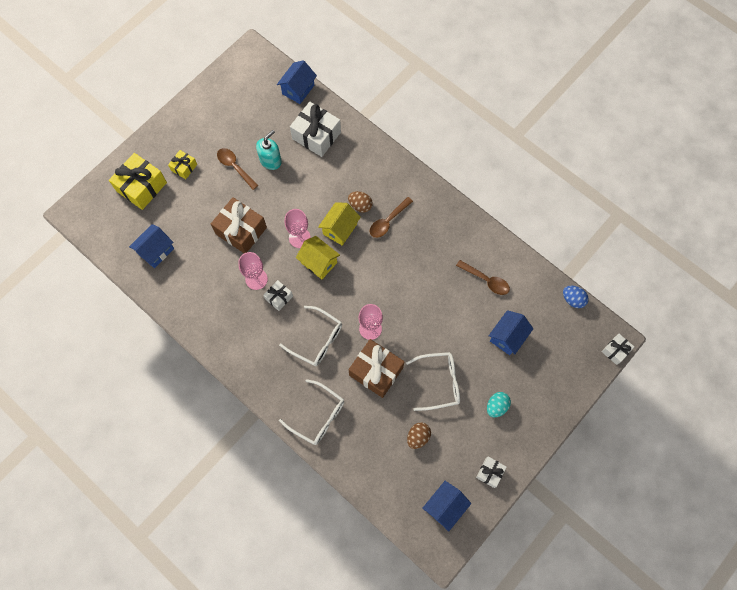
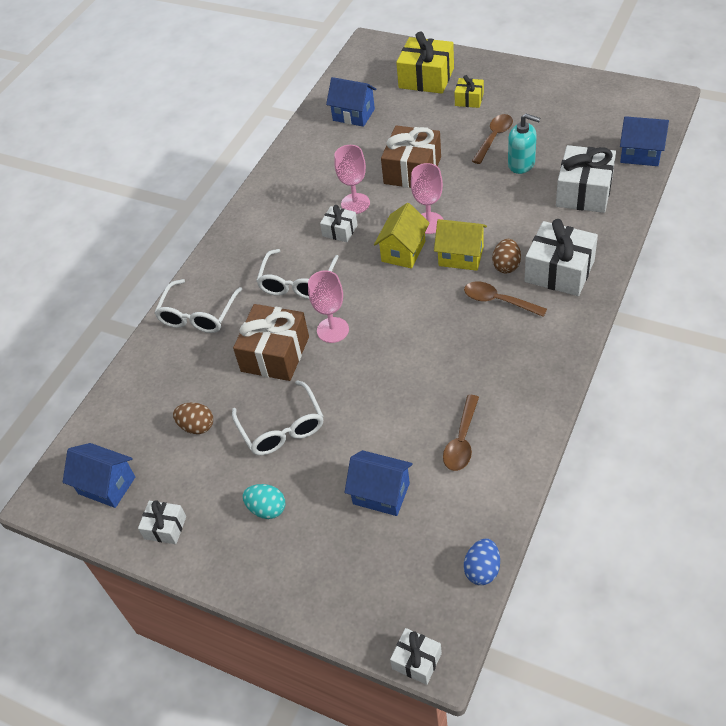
camera: 80 degrees right, 20 degrees down
(378, 178) = (559, 271): none -> white gift

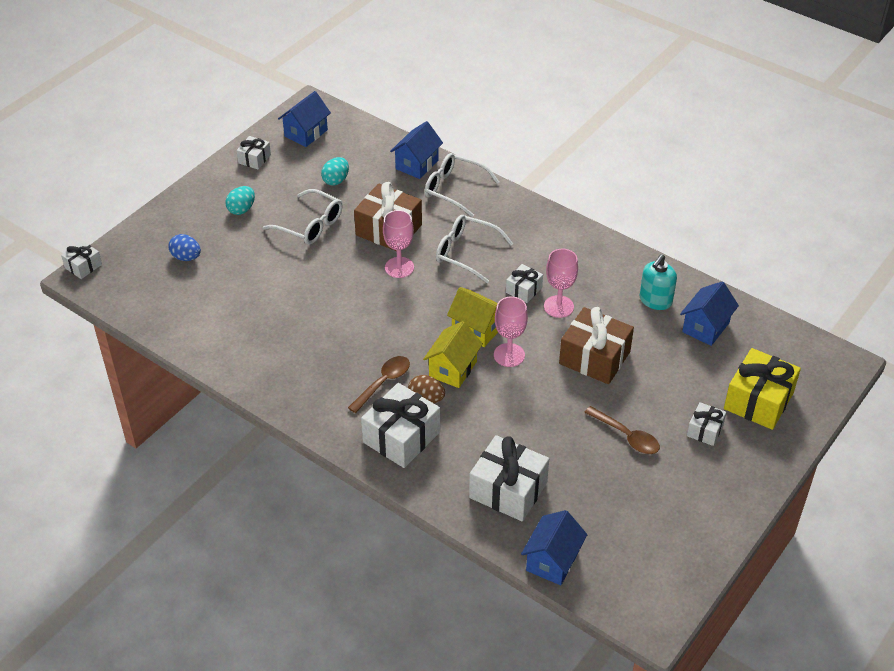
camera: 95 degrees right, 5 degrees down
(197, 426) = (336, 180): brown egg -> turquoise egg
(282, 428) = (310, 225): white glasses -> white glasses turned 135 degrees counterclockwise
(381, 493) = (221, 270): blue house -> blue house (417, 164)
(462, 440) = (244, 325): brown spoon -> none
(469, 99) = (705, 430): yellow gift -> white gift
(482, 570) = (128, 312): blue egg -> blue egg (186, 257)
(521, 164) = (573, 449): turquoise soap dispenser -> turquoise soap dispenser (655, 300)

